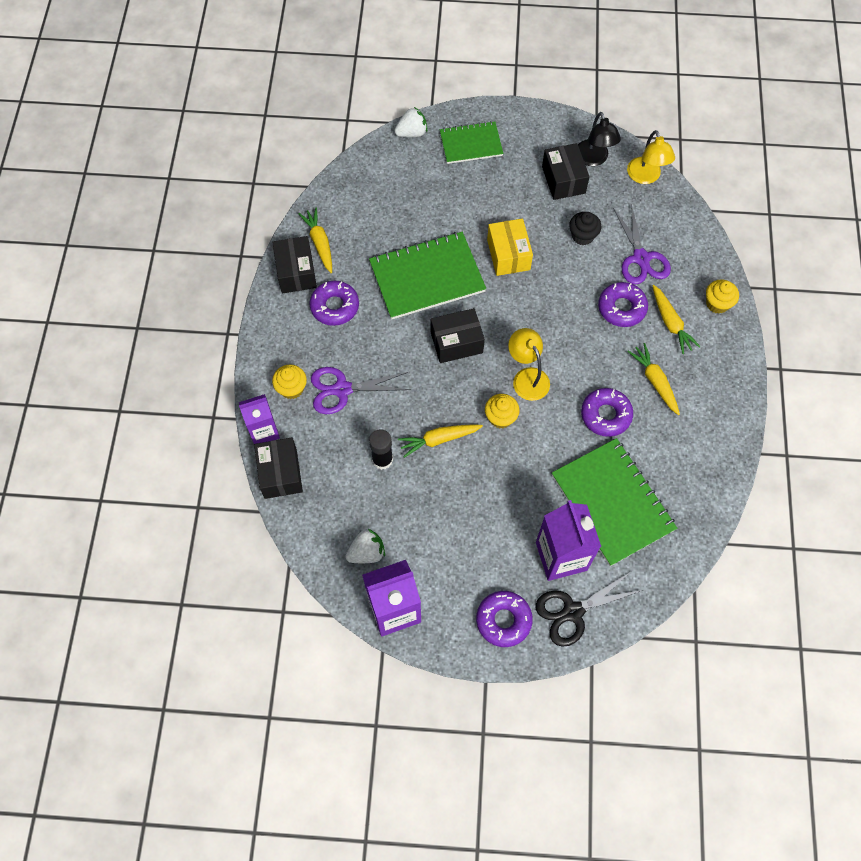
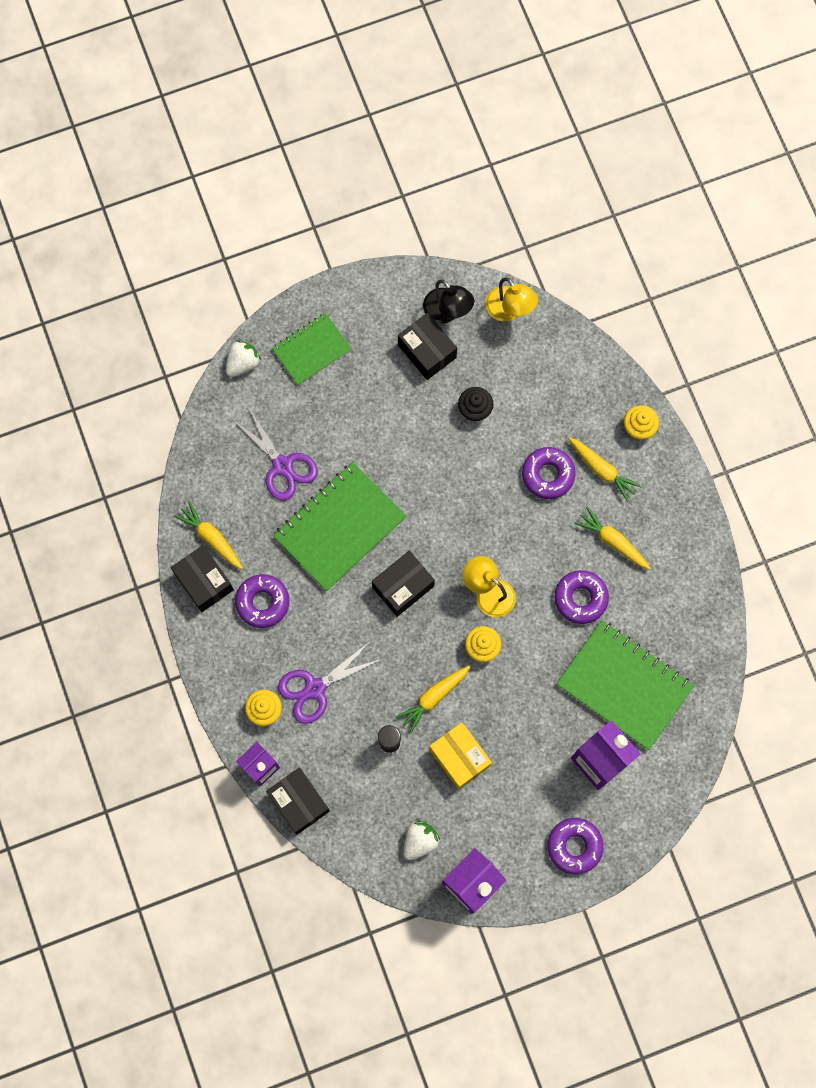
camera: 25 degrees left, 10 degrees up
(508, 255) = (410, 465): yellow box -> yellow box (459, 757)
(573, 612) = (633, 809): black scissors -> none
(641, 258) = (543, 409): purple scissors -> purple scissors (282, 466)

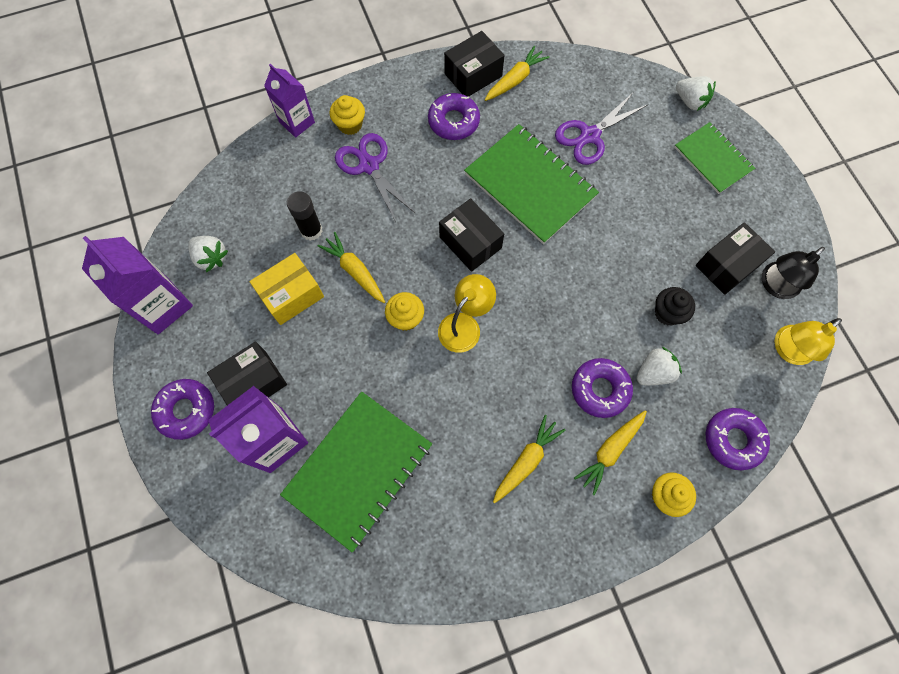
camera: 90 degrees right, 5 degrees down
(299, 802) = (261, 153): black box -> black box (253, 383)
(531, 427) = (654, 372): none -> white strawberry
(580, 598) = (459, 423): purple donut -> purple donut (733, 440)

